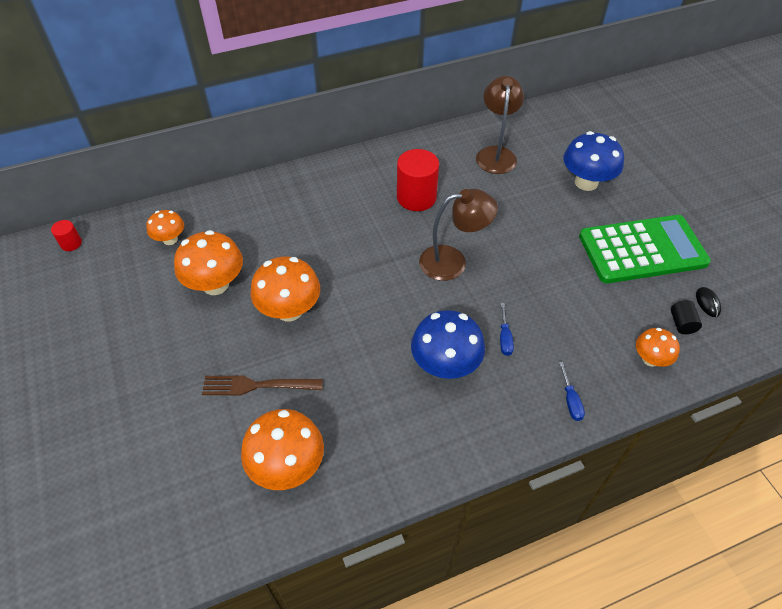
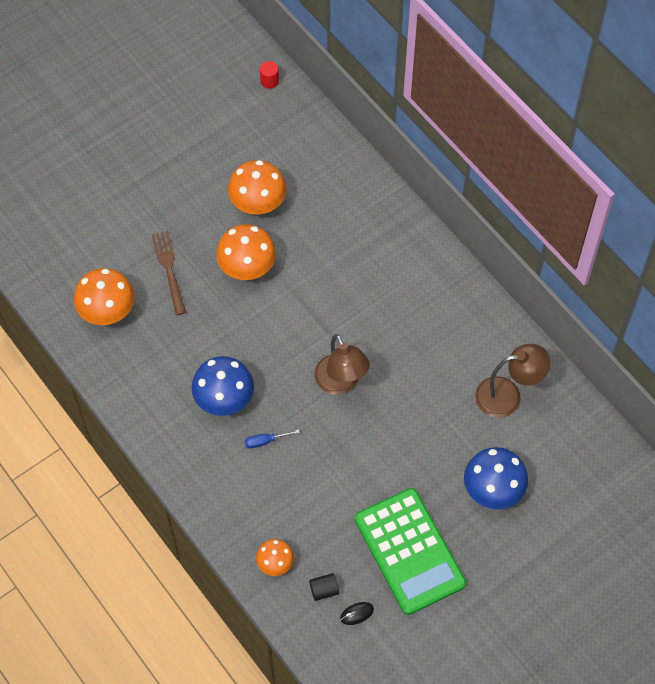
camera: 75 degrees right, 10 degrees up
(170, 239) = (297, 151): orange mushroom -> none
(416, 197) = (415, 334): red cylinder -> none
(570, 400) = (215, 501): blue screwdriver -> none

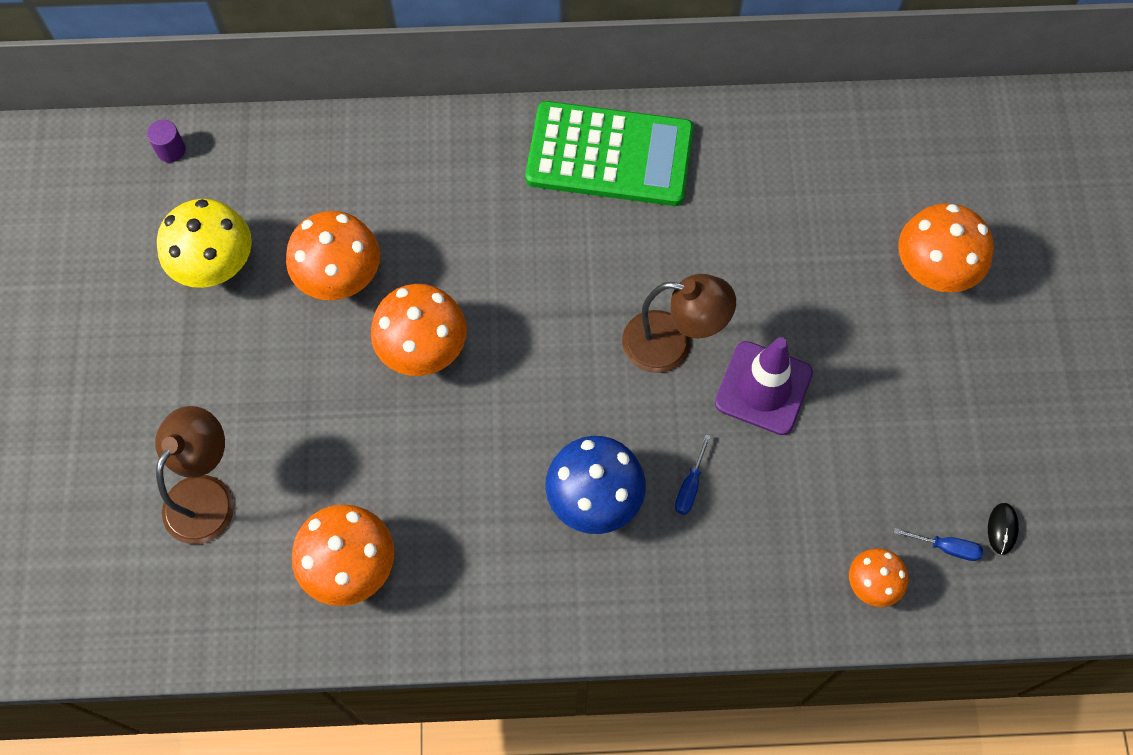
camera: 55 degrees left, 5 degrees up
(169, 269) = (348, 447): brown fork -> none
(221, 145) = (215, 265): none -> yellow mushroom
(269, 81) = (171, 150): red cylinder -> purple cylinder
(324, 590) = (946, 547): black cylinder -> blue screwdriver
(350, 444) = (763, 388): none -> purple traffic cone
(409, 551) = (955, 413): green calculator -> green calculator (610, 155)
(493, 490) = (933, 270): blue mushroom -> orange mushroom
(507, 395) = (819, 174): brown lamp -> brown lamp (207, 495)

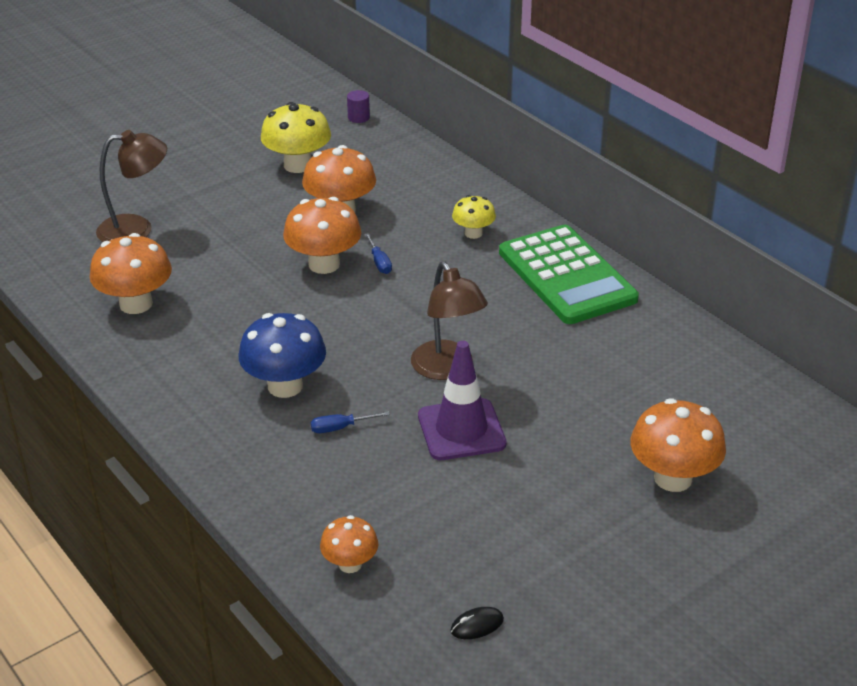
camera: 55 degrees right, 30 degrees down
(479, 185) = (473, 233): none -> yellow mushroom
(946, 547) = (425, 596): blue screwdriver -> blue screwdriver (379, 262)

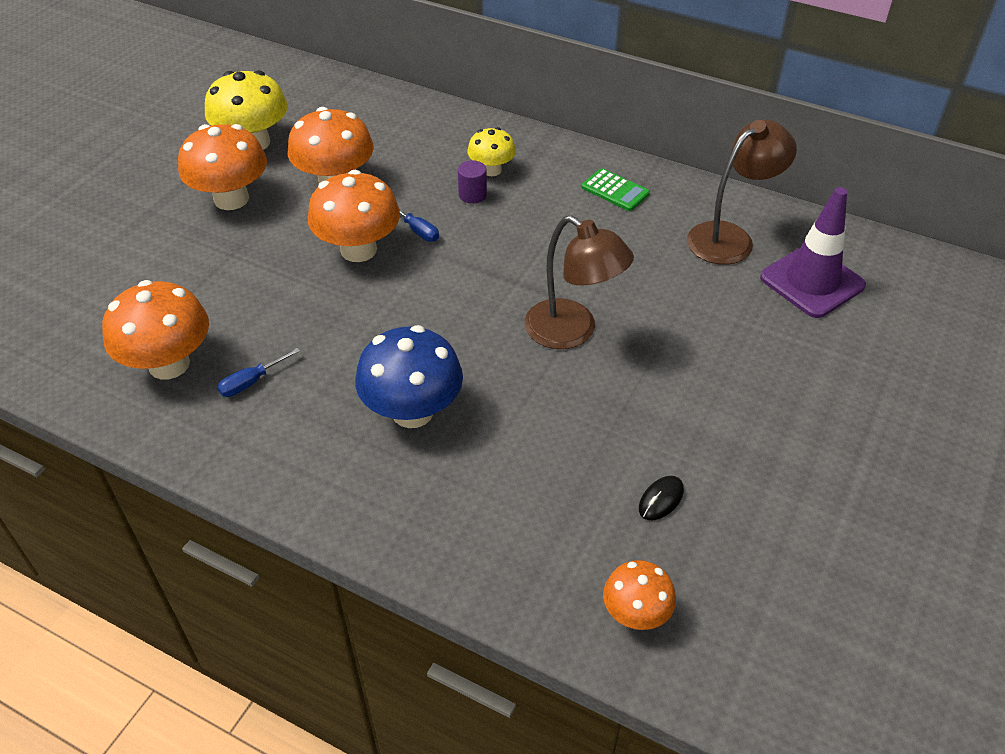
camera: 25 degrees left, 10 degrees up
(137, 229) = (112, 269): brown lamp -> brown lamp (730, 237)
(340, 428) = (508, 442): blue screwdriver -> blue screwdriver (251, 382)
(358, 118) = (285, 73): purple cylinder -> purple cylinder (472, 195)
(461, 430) = (636, 399): purple traffic cone -> purple traffic cone (812, 281)
(477, 625) = (820, 635): black mouse -> black mouse (661, 499)
(566, 276) = (615, 190): green calculator -> green calculator, size x0.40
(673, 478) = (874, 381): orange mushroom -> orange mushroom (231, 199)

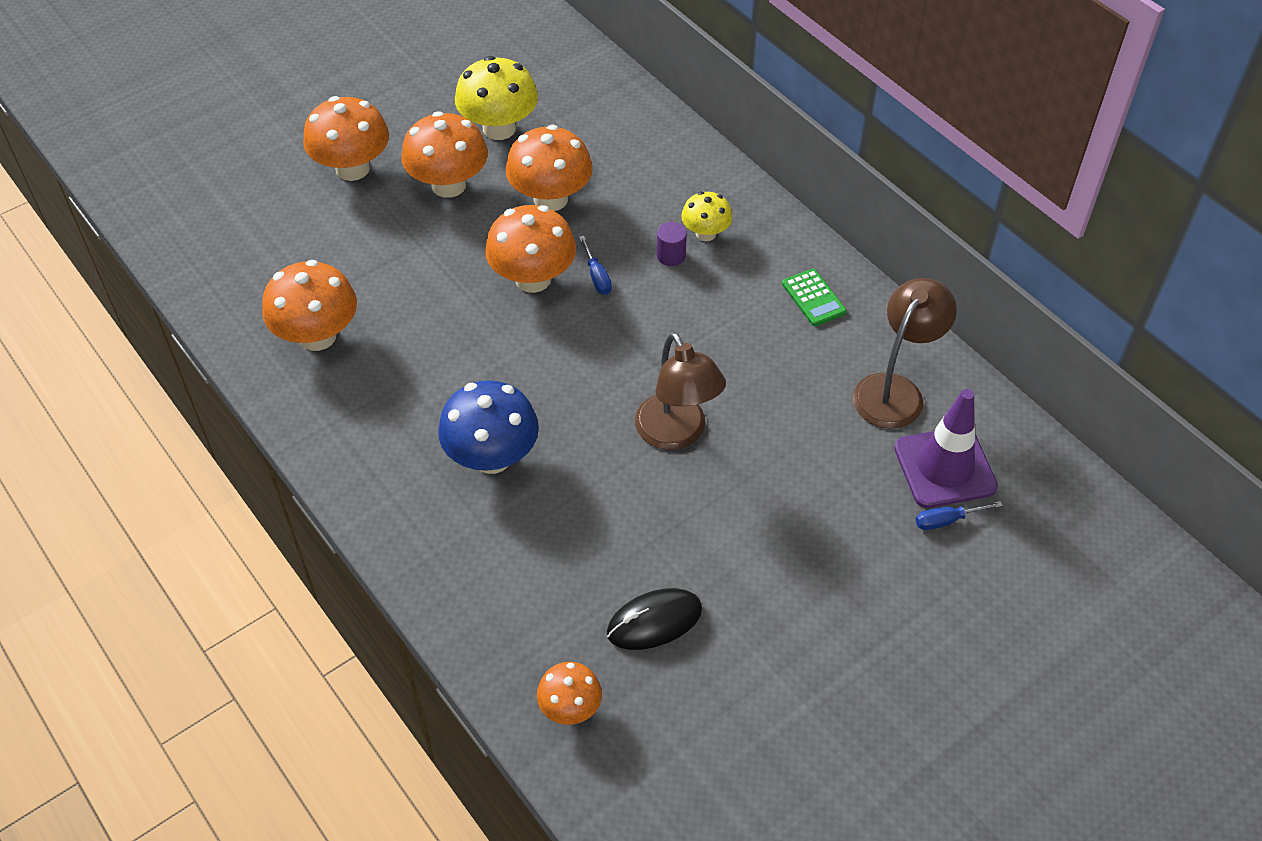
camera: 25 degrees right, 5 degrees up
(126, 212) = (352, 168): none -> orange mushroom
(251, 382) = (375, 378): blue screwdriver -> blue screwdriver (947, 520)
(661, 499) = (654, 621): black mouse -> black mouse, size x1.74
(730, 237) = (895, 390): brown lamp -> brown lamp turned 45 degrees counterclockwise

